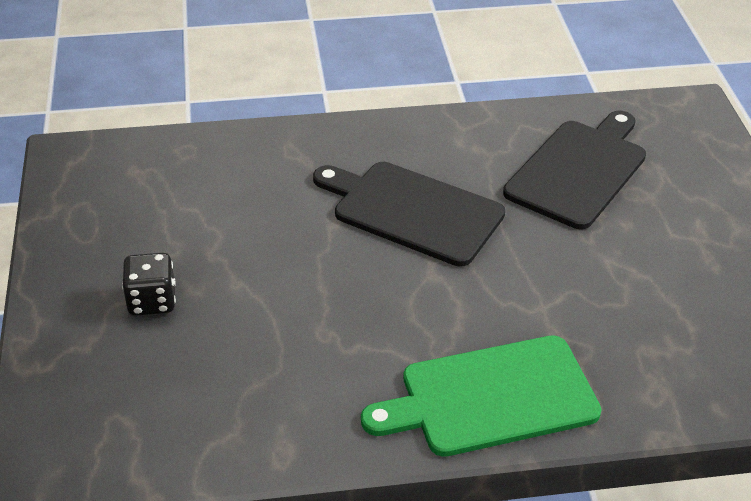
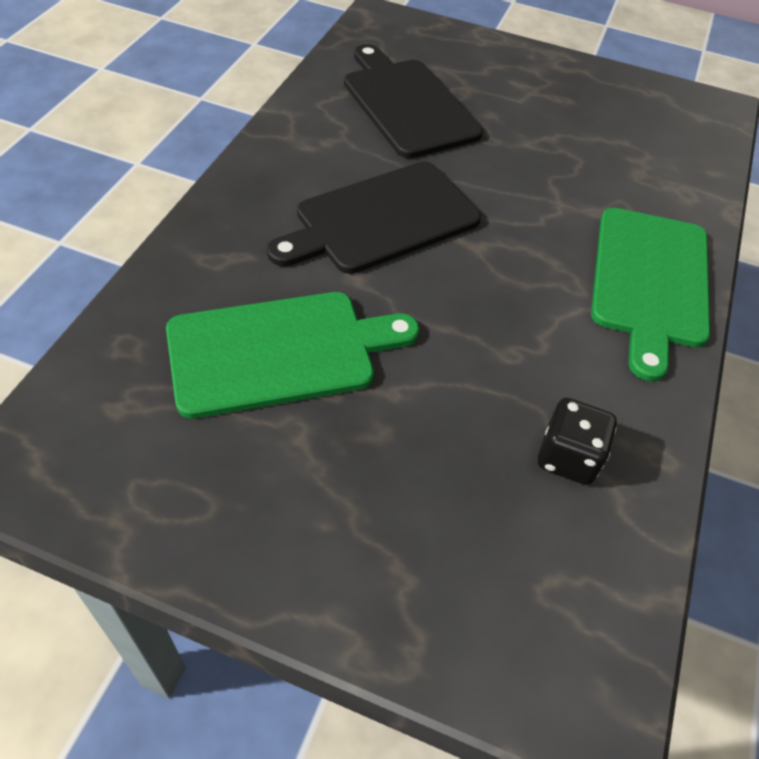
camera: 65 degrees left, 10 degrees up
(152, 301) = (371, 481): black dice -> black dice (568, 457)
(232, 216) = (279, 352): none -> green cutting board

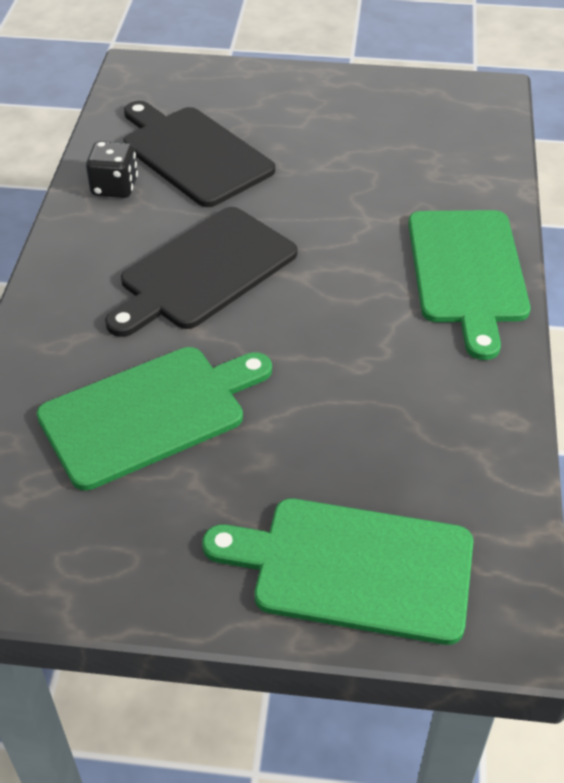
camera: 10 degrees left, 5 degrees down
(440, 584) = (354, 568): none -> green cutting board
(568, 457) = (433, 440): black dice -> black dice (114, 187)

